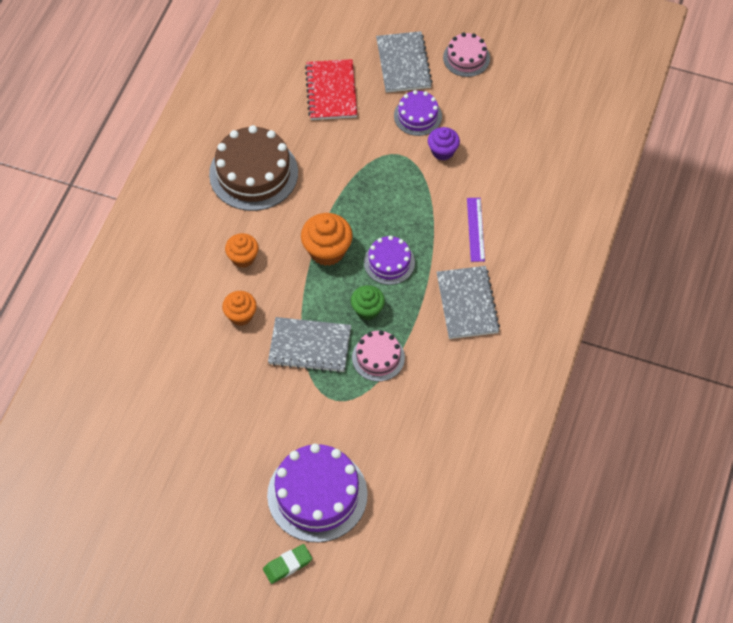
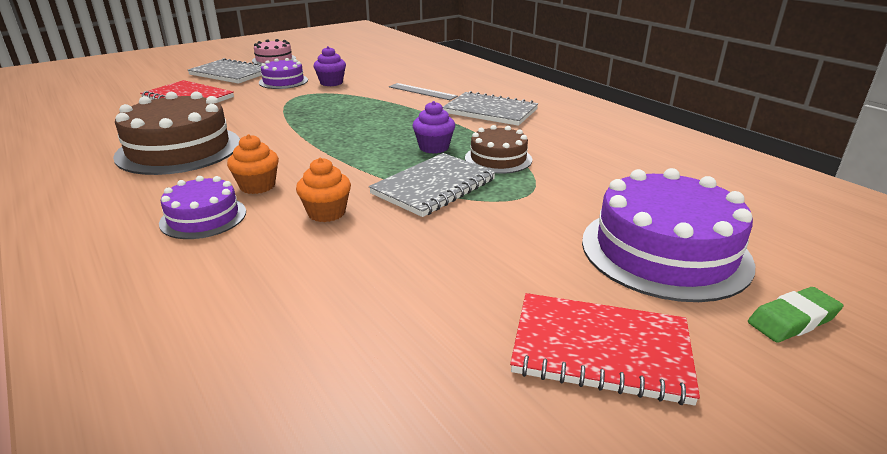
camera: 55 degrees left, 30 degrees down
(211, 495) = (600, 350): none -> red notebook
(287, 565) = (792, 320): green eraser -> green eraser turned 60 degrees clockwise
(327, 250) = (335, 144): orange cupcake -> none
(367, 310) = (434, 147): green cupcake -> purple cupcake
(378, 357) = (498, 159): pink cake -> brown cake
(389, 262) = (397, 125): purple cake -> purple cake (203, 217)
(475, 229) = (422, 91): purple ruler -> grey ruler

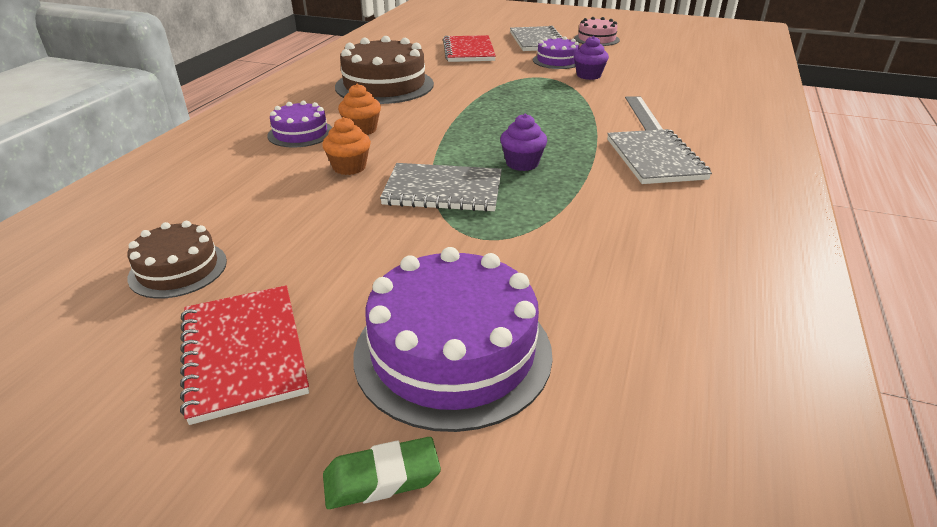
camera: 55 degrees right, 5 degrees up
(498, 159) = (543, 200): brown cake -> brown cake (178, 269)
(792, 320) = (382, 478): green eraser -> green eraser turned 45 degrees counterclockwise

